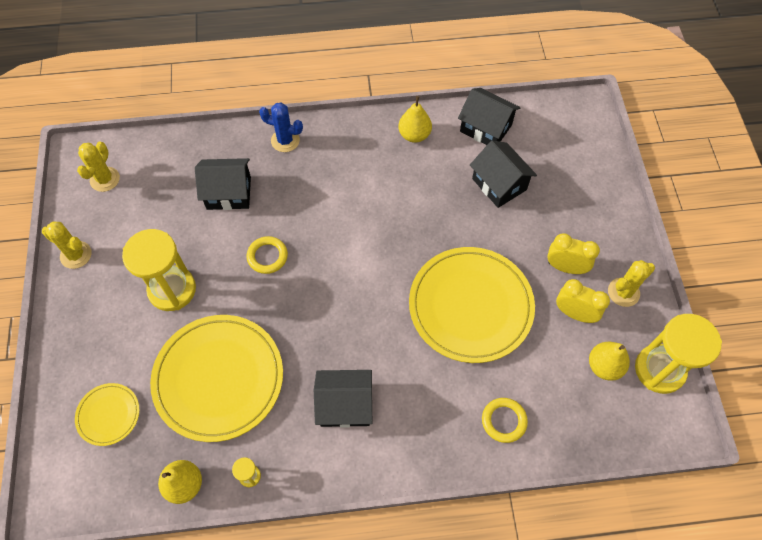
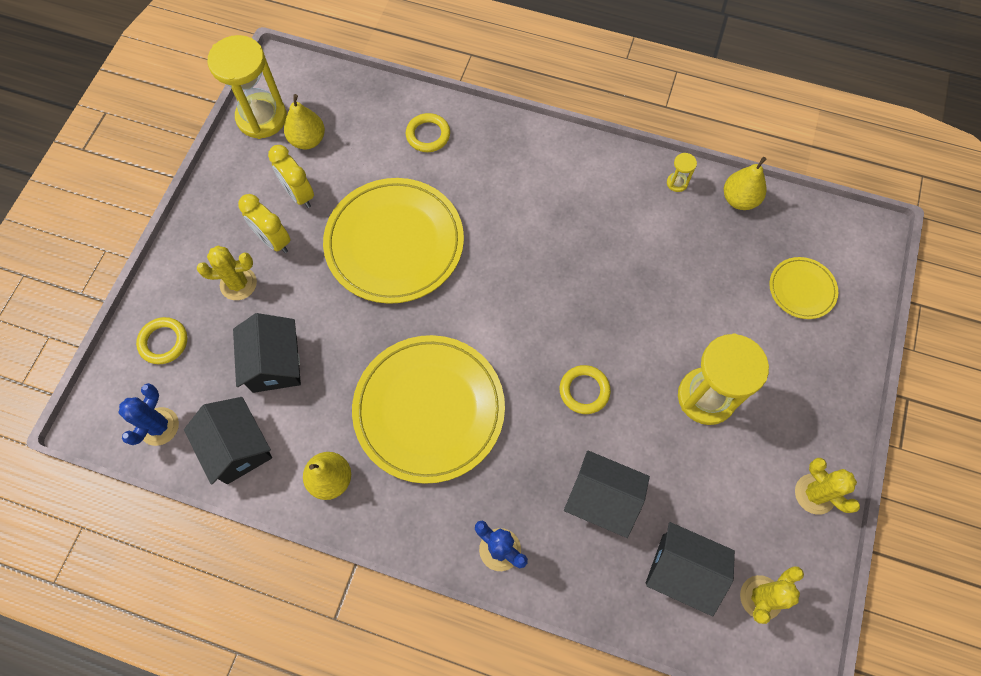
camera: 155 degrees left, 5 degrees up
(219, 378) = (680, 279): yellow plate -> yellow plate (429, 409)
(345, 405) = (565, 205): black house -> black house (682, 571)
(544, 119) = (159, 426): none -> blue cactus
(584, 166) = (163, 342): none -> yellow ring
(623, 292) = (237, 193): yellow cactus -> yellow cactus (238, 284)

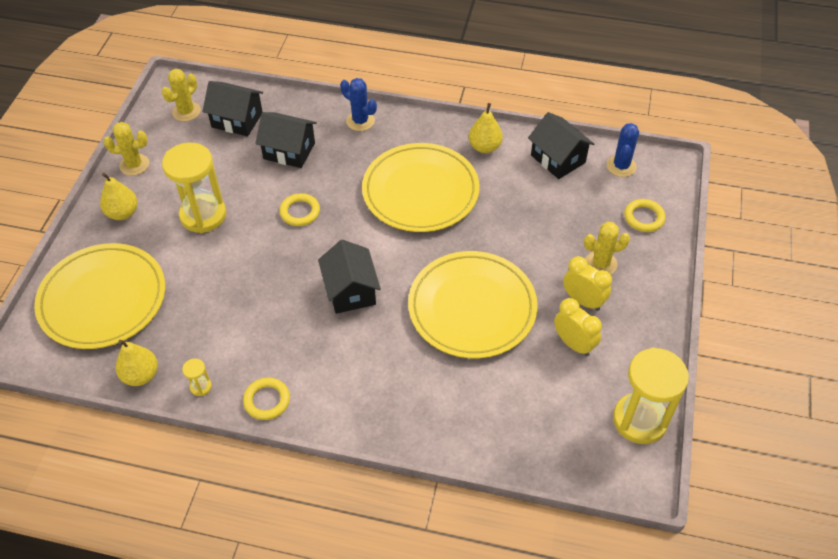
camera: 175 degrees right, 15 degrees down
(275, 363) = (549, 210): black house -> black house (350, 291)
(308, 140) = (583, 399): yellow pear -> yellow pear (123, 213)
(428, 135) = (459, 416): yellow ring -> yellow ring (267, 400)
(802, 289) = (103, 299): yellow plate -> yellow plate, size x2.11
(814, 494) = (134, 165): yellow cactus -> yellow cactus turned 45 degrees counterclockwise

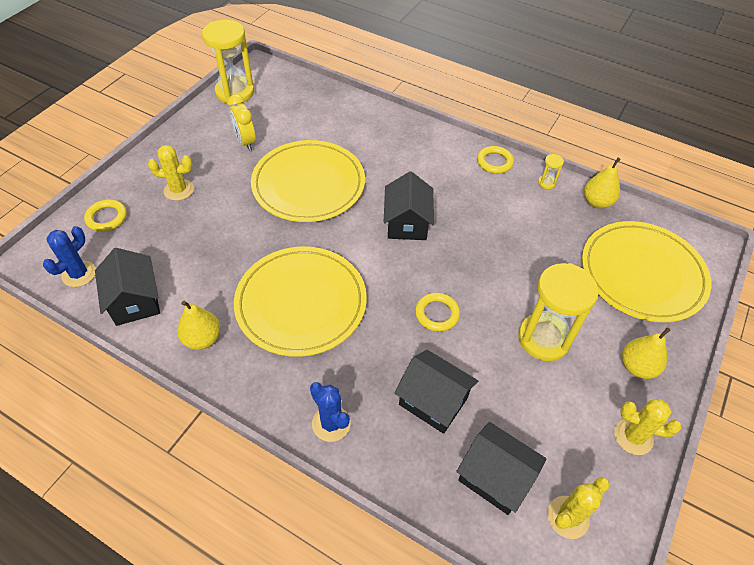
camera: 165 degrees left, 0 degrees up
(583, 301) = (216, 167): yellow clock -> none

